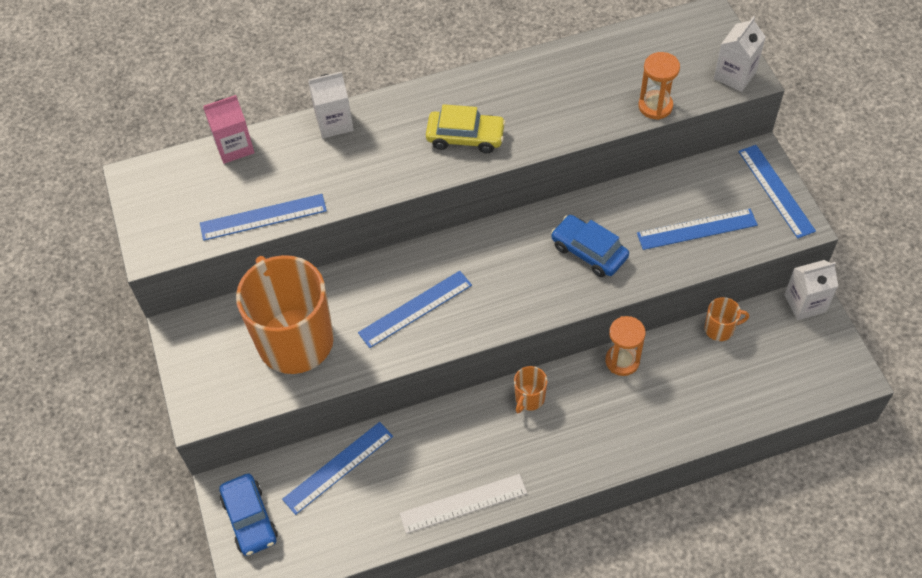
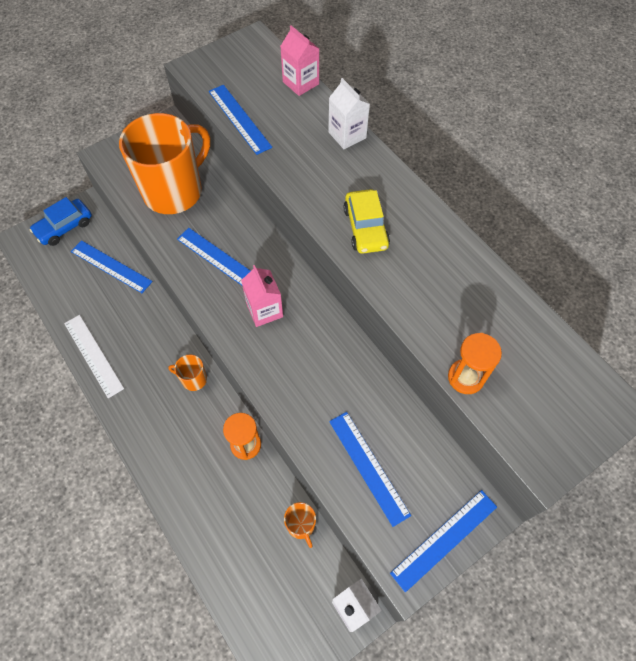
camera: 70 degrees right, 5 degrees up
(498, 278) = (264, 310): none -> pink carton
(589, 252) = (313, 375): blue car -> none
(734, 75) = (543, 449): white carton -> none

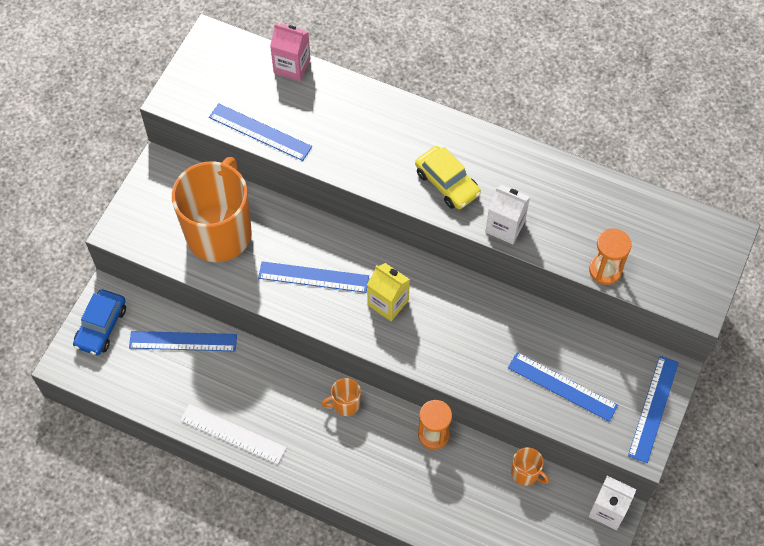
camera: 30 degrees left, 0 degrees up
(264, 310) = (388, 302): pink carton -> yellow carton
(347, 135) = (372, 100): white carton -> white carton (505, 226)

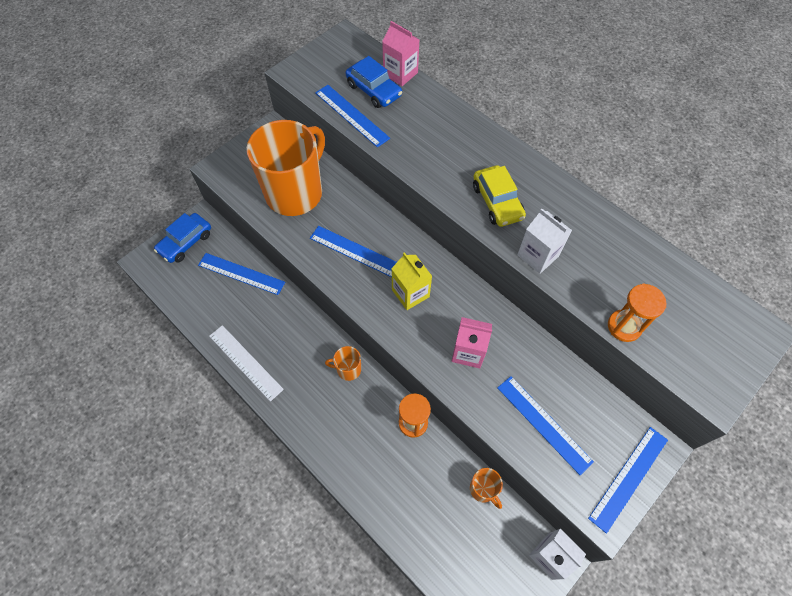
camera: 20 degrees right, 0 degrees up
(271, 95) = (374, 90): none -> blue car
(467, 342) = (468, 352): none -> pink carton

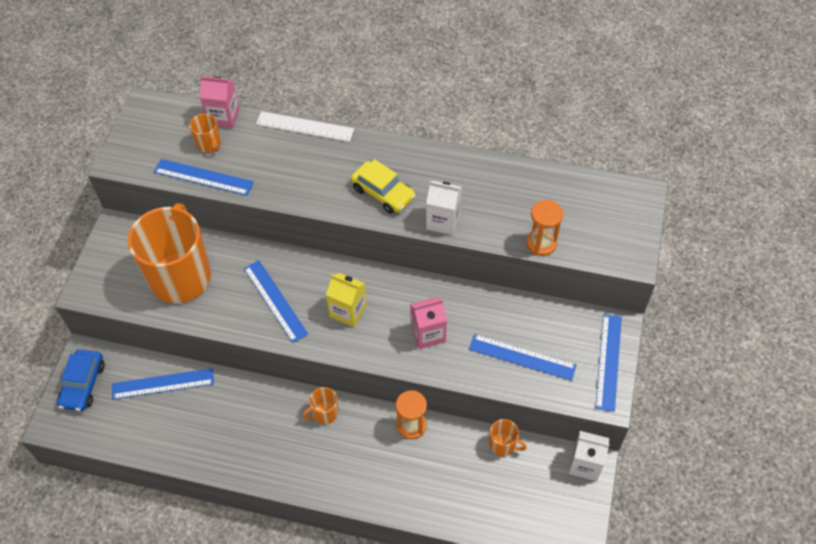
camera: 30 degrees left, 5 degrees down
(245, 362) = (223, 460): white ruler -> white ruler (305, 127)
(355, 252) = (275, 301): blue ruler -> blue ruler turned 60 degrees clockwise
(374, 90) = (209, 144): blue car -> orange mug

